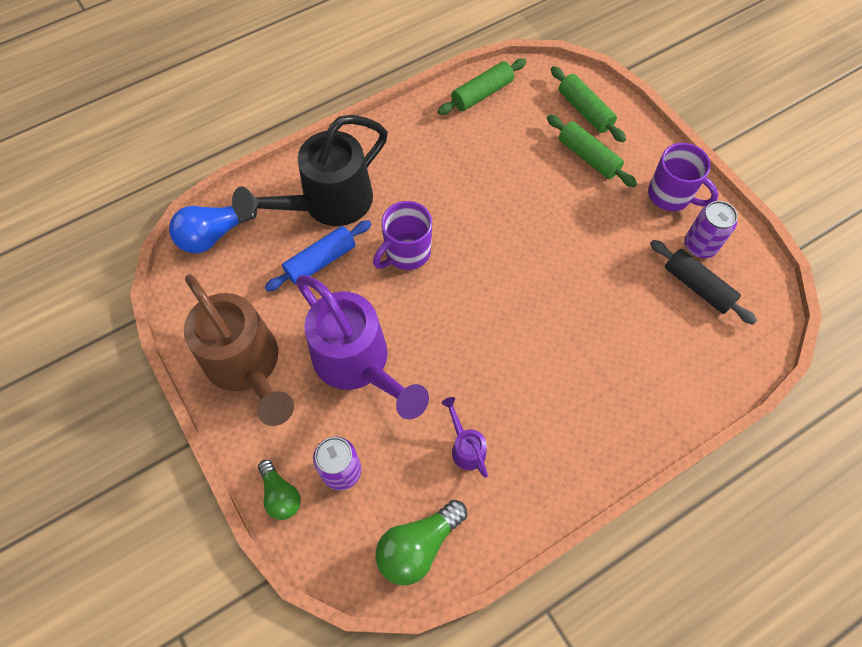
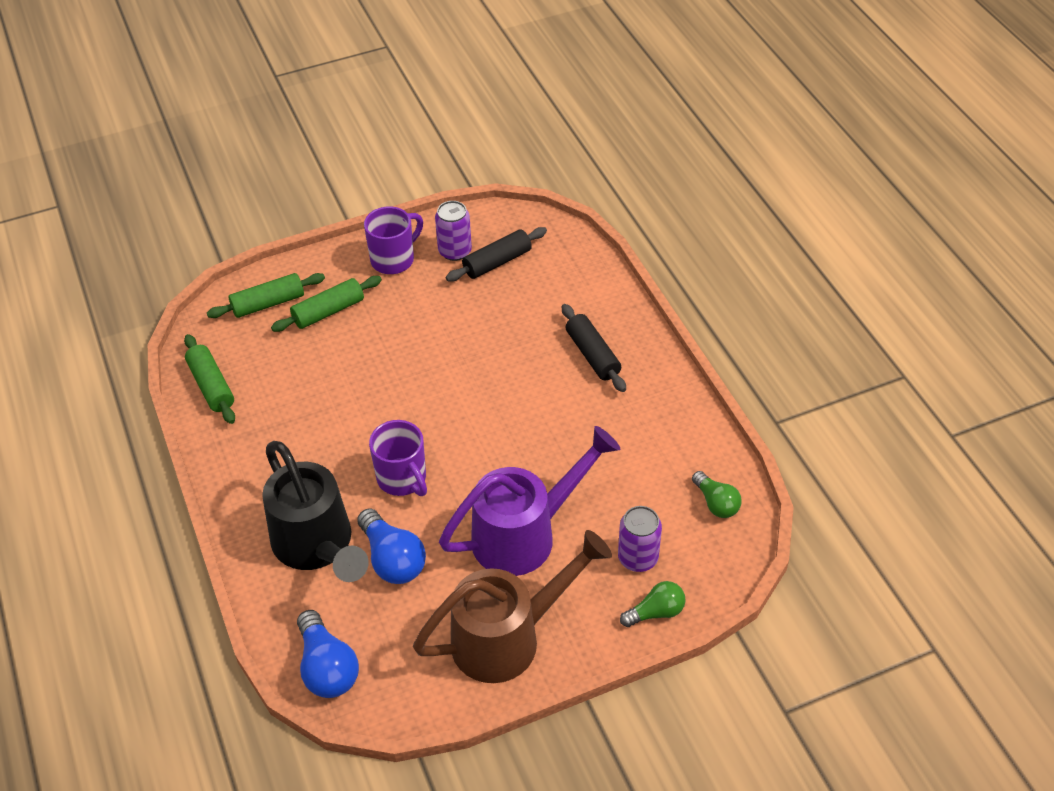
camera: 80 degrees left, 15 degrees down
(320, 261) = (392, 559): blue rolling pin -> blue light bulb
(418, 546) = (716, 503): green light bulb -> green light bulb, size x0.65
(466, 447) = (627, 455): purple watering can -> none
(593, 397) = (592, 355): none -> black rolling pin

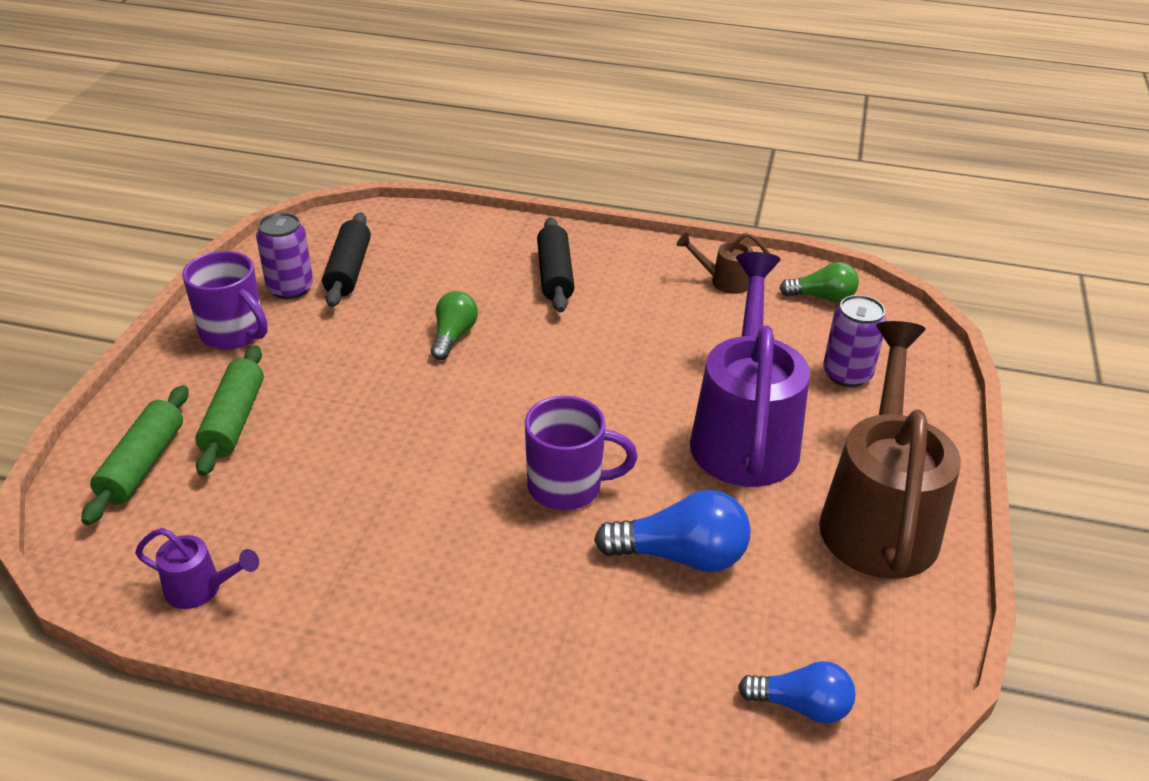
camera: 55 degrees left, 10 degrees down
(211, 386) = (201, 589): green rolling pin -> purple watering can
(317, 546) = (593, 616): black watering can -> none
(327, 667) = (801, 705): blue light bulb -> blue light bulb, size x0.65
(394, 259) = (234, 333): purple mug -> purple mug turned 135 degrees clockwise
(592, 355) = (555, 275): black rolling pin -> black rolling pin turned 75 degrees clockwise
(655, 612) = (926, 396): green light bulb -> green light bulb (453, 336)
(678, 441) = (724, 281): none -> brown watering can

